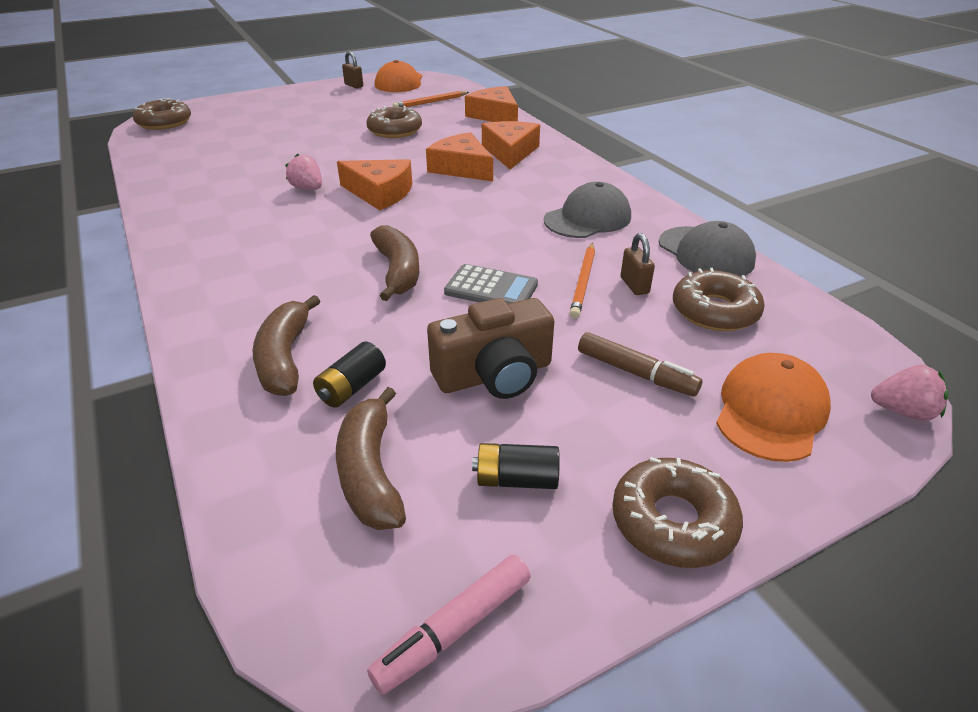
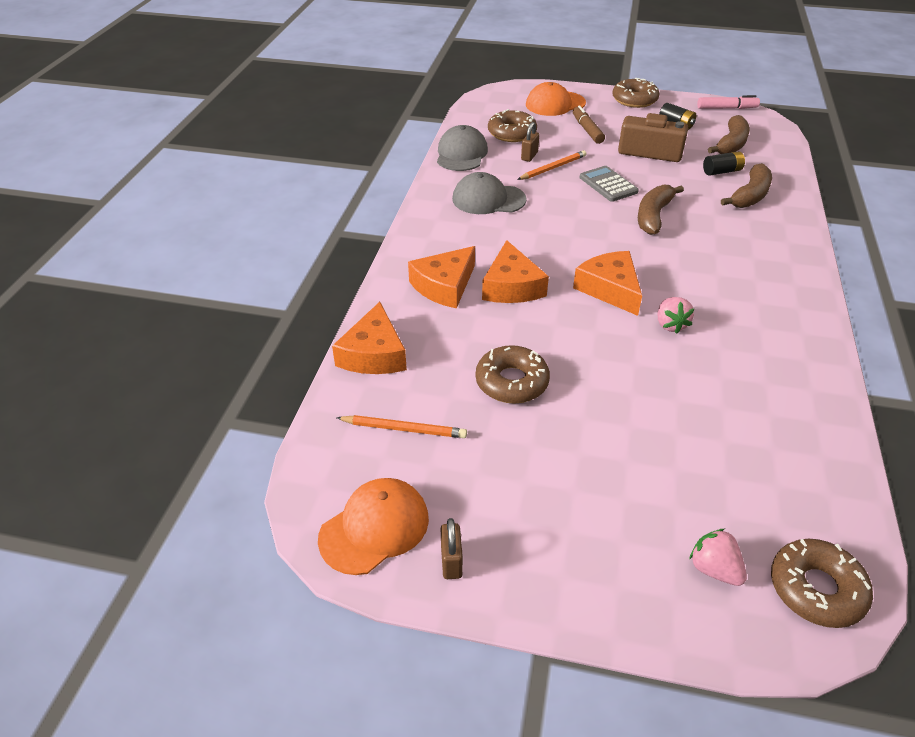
camera: 140 degrees left, 5 degrees up
(903, 411) = (508, 88): pink strawberry -> pink strawberry (714, 569)

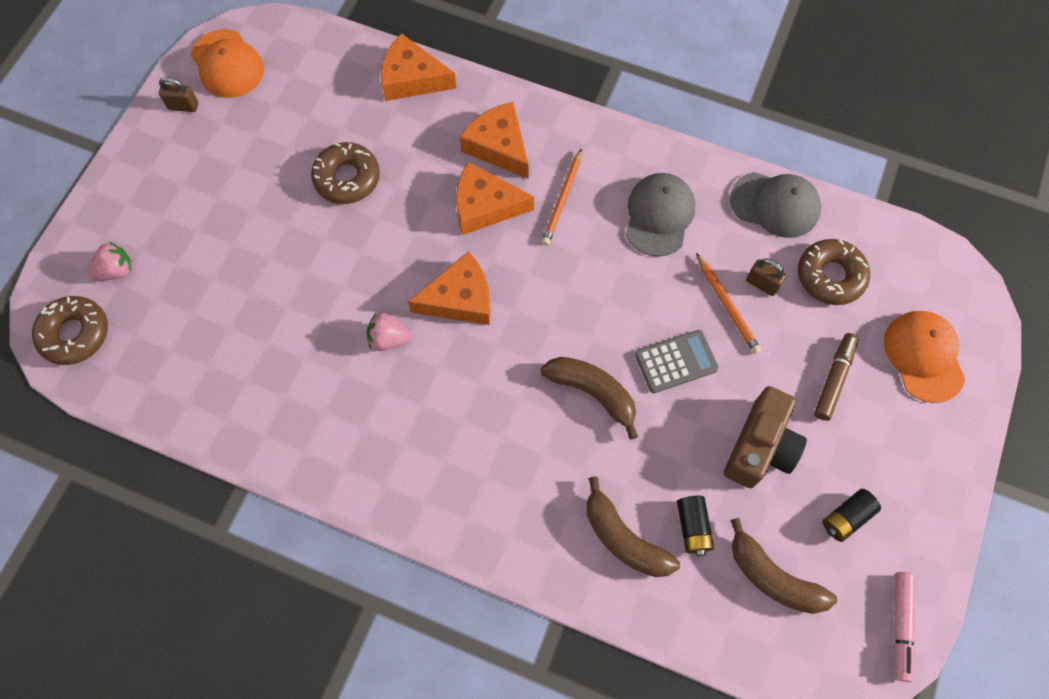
camera: 100 degrees right, 25 degrees up
(403, 429) = (316, 91): orange pencil -> orange pencil (562, 199)
(587, 130) = (834, 379): brown marker -> brown marker turned 60 degrees counterclockwise
(634, 100) = (936, 482): brown donut -> none

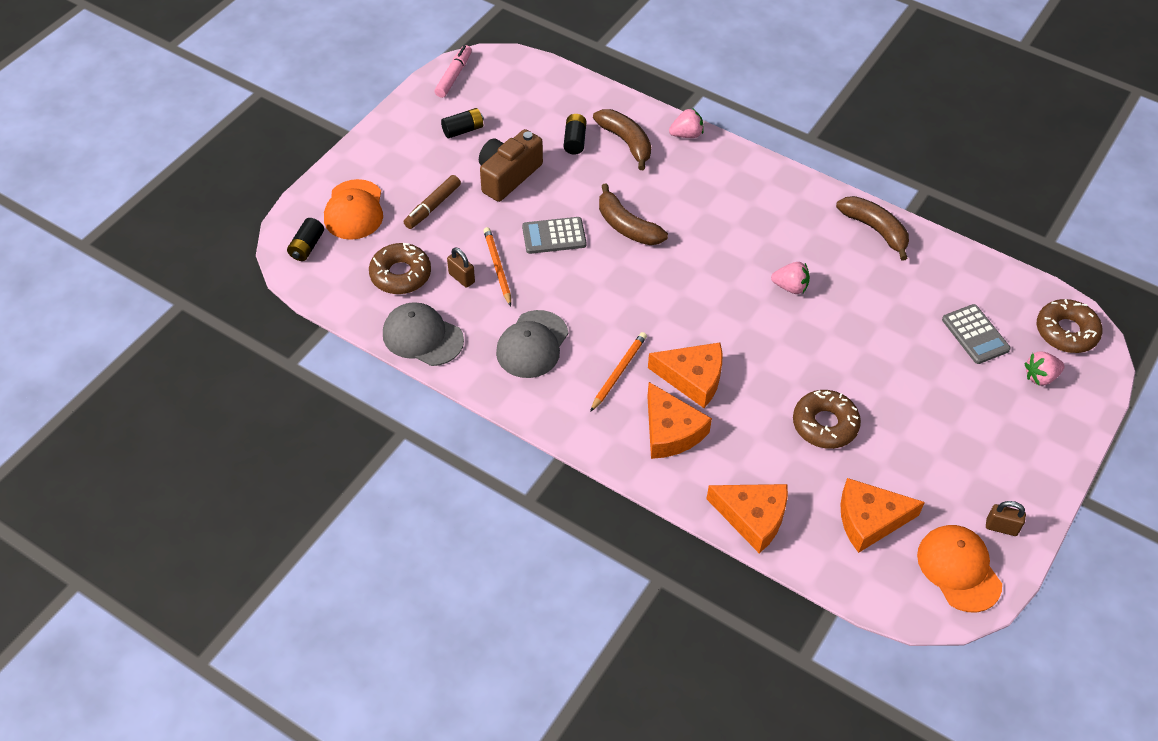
camera: 170 degrees left, 15 degrees down
(180, 312) = (975, 334): none -> grey calculator
(460, 299) = (726, 307): orange cheese -> orange cheese (869, 520)
(544, 570) = (686, 135): none -> pink strawberry
(773, 577) = (528, 109): brown banana -> brown banana (875, 230)
(951, 294) = (307, 246): none -> black battery

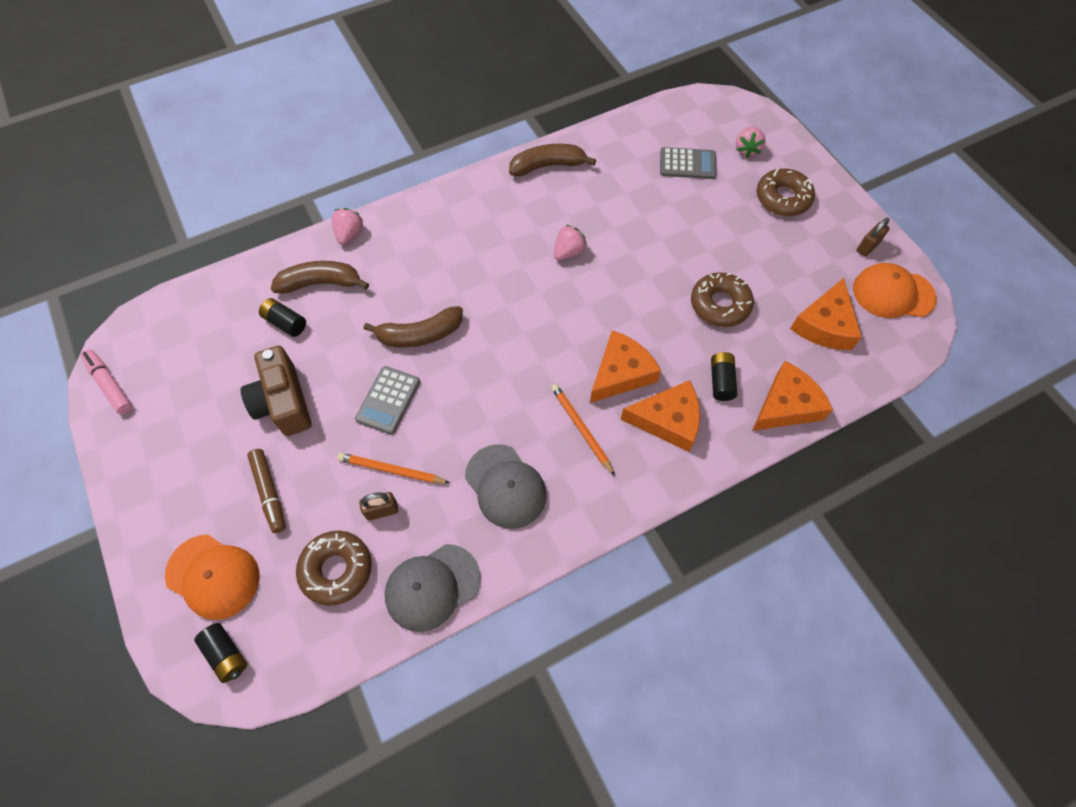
camera: 60 degrees left, 10 degrees up
(463, 130) = (190, 413): black battery -> black battery (721, 381)
(1066, 332) = (715, 113): brown donut -> brown donut (782, 198)

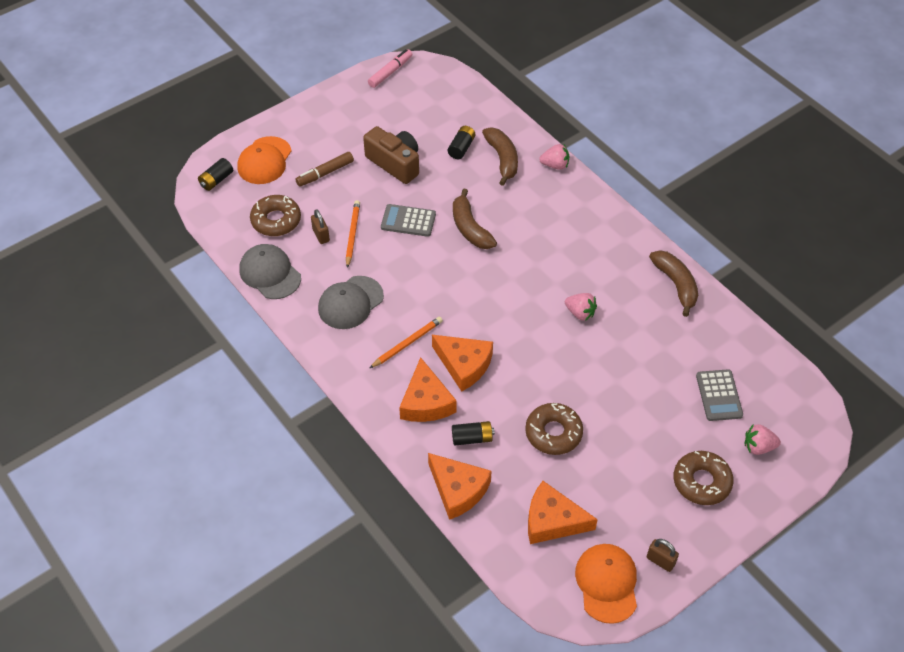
camera: 80 degrees right, 10 degrees down
(283, 402) = (395, 163): brown camera -> brown camera turned 75 degrees clockwise

